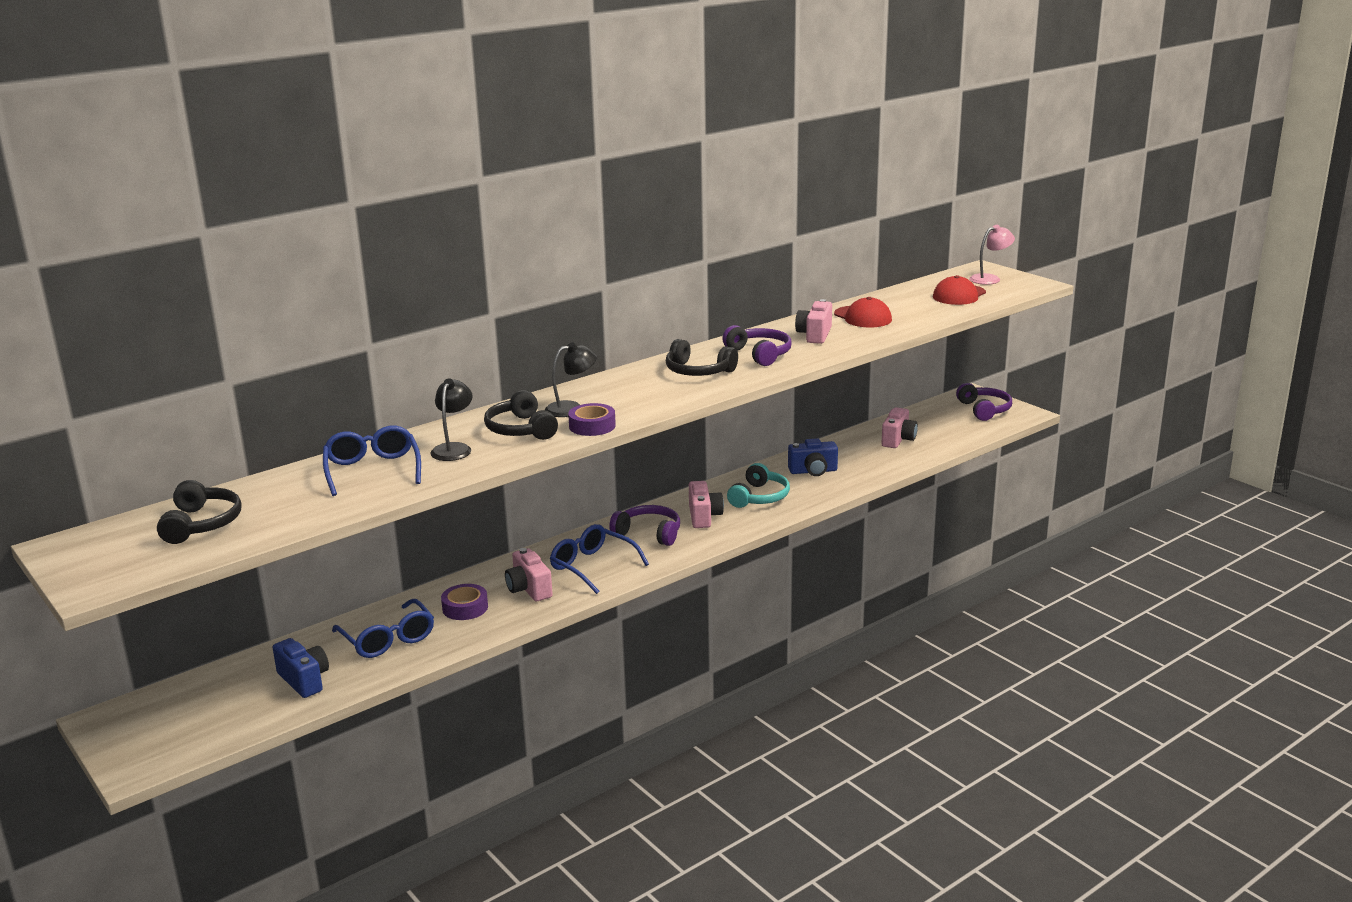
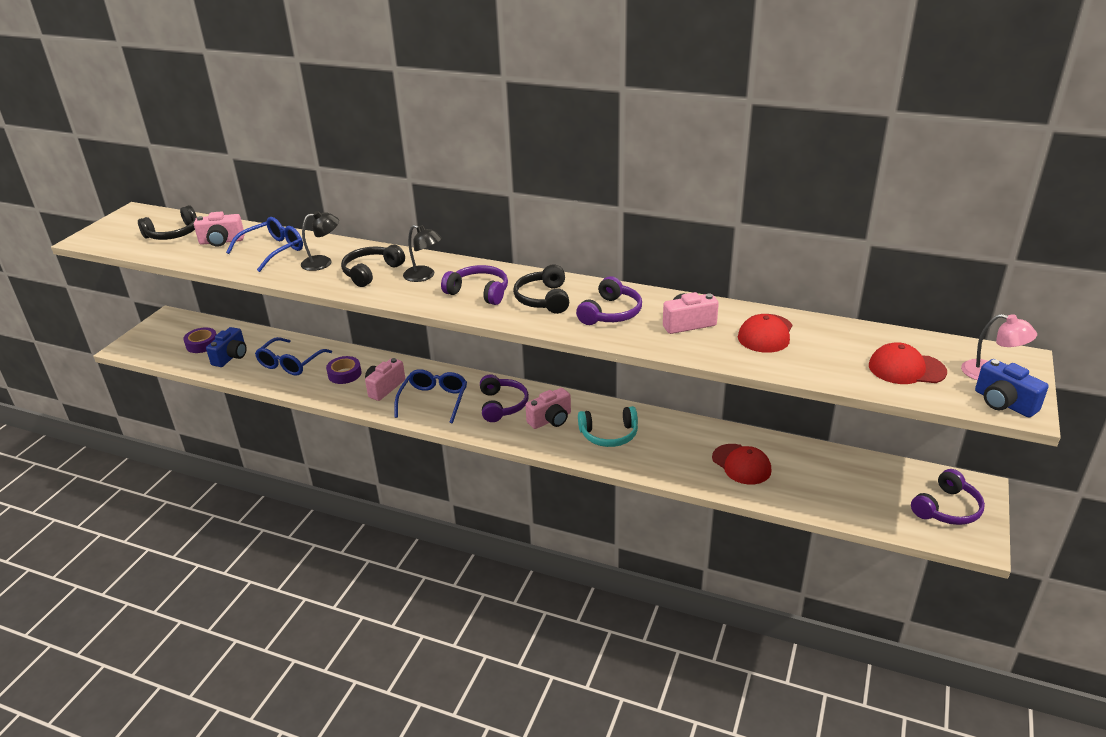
camera: 60 degrees right, 10 degrees up
(592, 426) = (396, 295): purple tape -> purple tape (202, 344)
(644, 392) = (479, 292): none -> purple headphones
(813, 471) = (685, 446): blue camera -> blue camera (1003, 403)
(862, 458) = (741, 464): none -> red cap
(898, 440) = (805, 473): pink camera -> pink camera (221, 241)

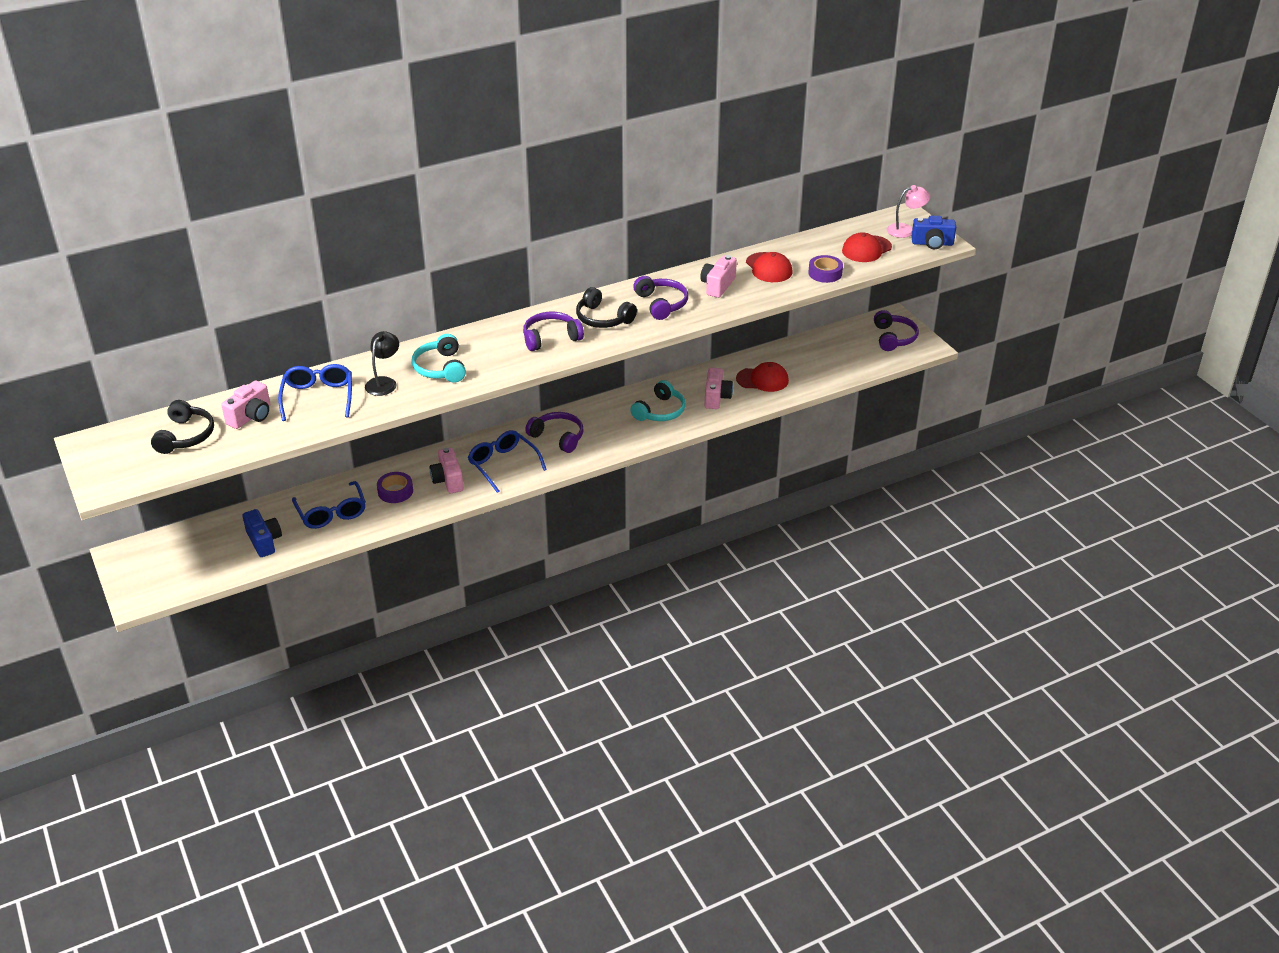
camera: 50 degrees left, 5 degrees up
(202, 344) = (212, 550): purple tape -> purple tape (825, 273)
(371, 272) = (440, 368): black headphones -> turquoise headphones
(424, 276) = (487, 349): black lamp -> none
(550, 420) = (607, 426): pink camera -> pink camera (716, 397)

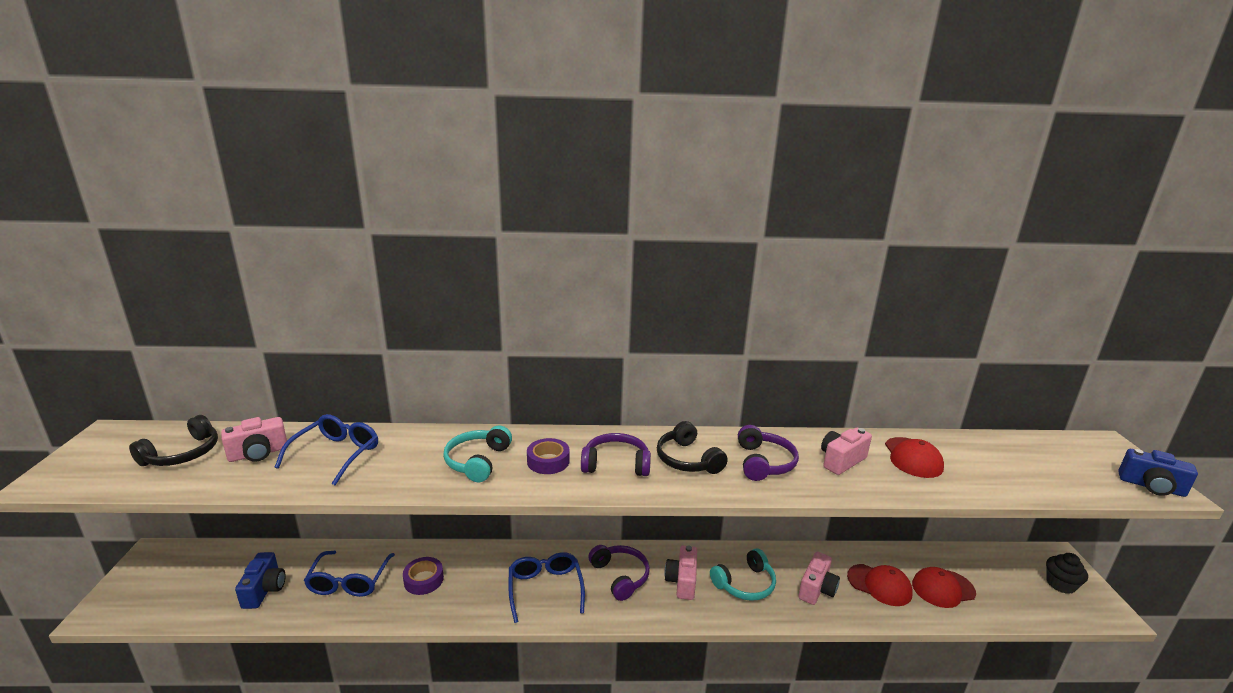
camera: 25 degrees right, 15 degrees down
(384, 382) = (410, 459): black lamp -> none
(448, 480) = (480, 586): pink camera -> pink camera (682, 581)
(825, 273) = (989, 484): purple tape -> purple tape (548, 461)
(866, 249) = (1051, 469): red cap -> red cap (943, 588)
(893, 338) = (1060, 584): purple headphones -> black cupcake
(905, 230) = (1108, 460): pink lamp -> none

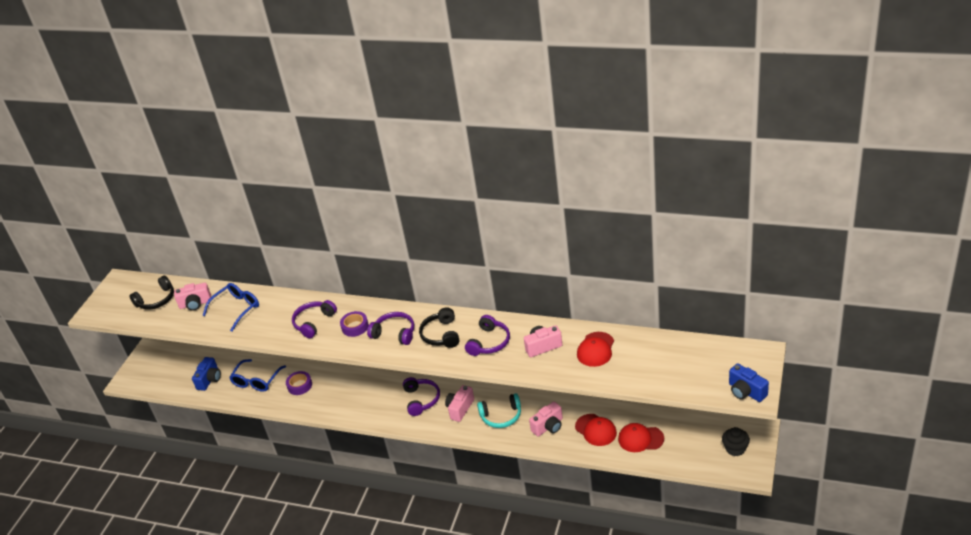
camera: 25 degrees right, 15 degrees up
(477, 461) = (314, 322): turquoise headphones -> purple headphones
(545, 588) = (370, 401): blue glasses -> none

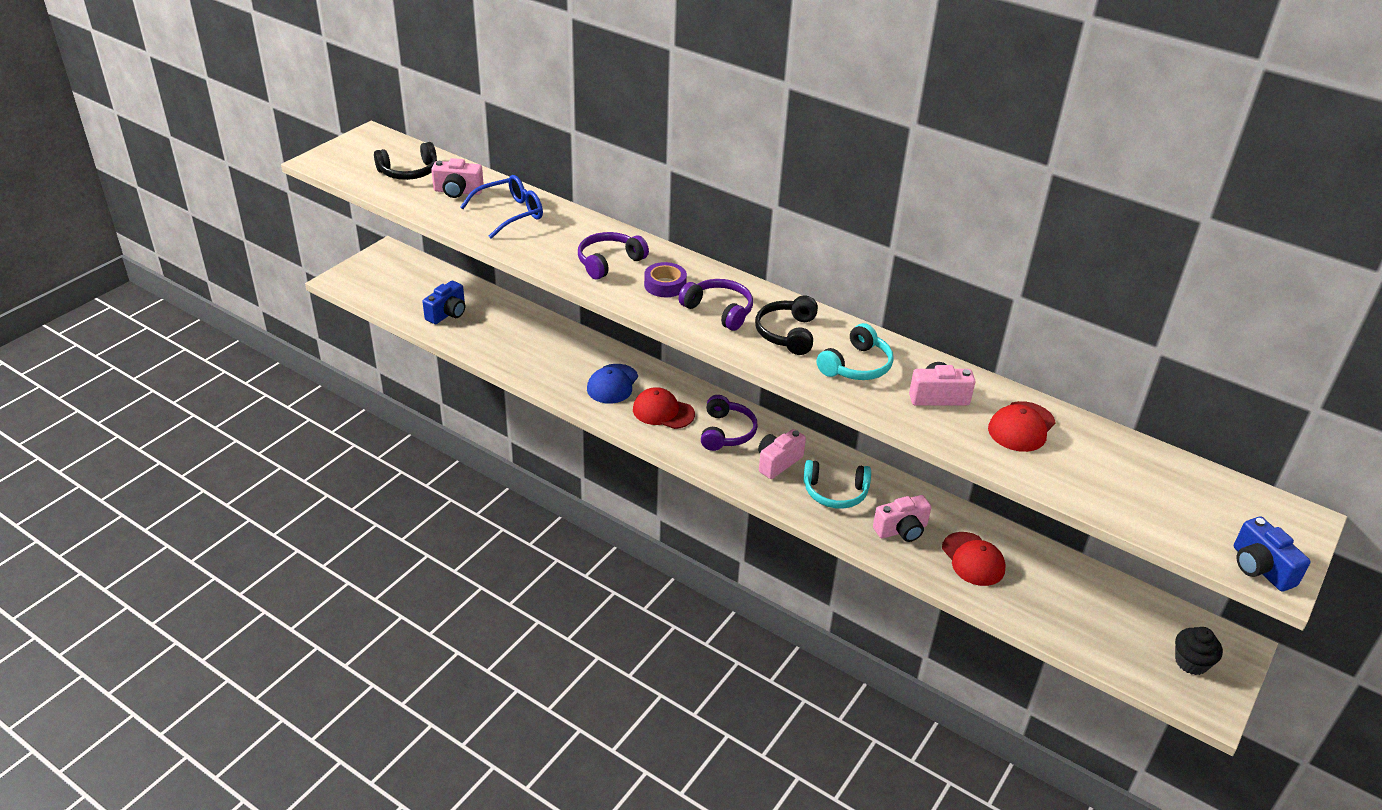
camera: 10 degrees right, 0 degrees up
(256, 381) = (508, 335): blue glasses -> none
(299, 385) = (564, 359): purple tape -> none
(337, 392) = (612, 384): none -> blue cap
(489, 342) = (856, 366): purple headphones -> turquoise headphones
(640, 439) = (1040, 595): red cap -> red cap (663, 412)

